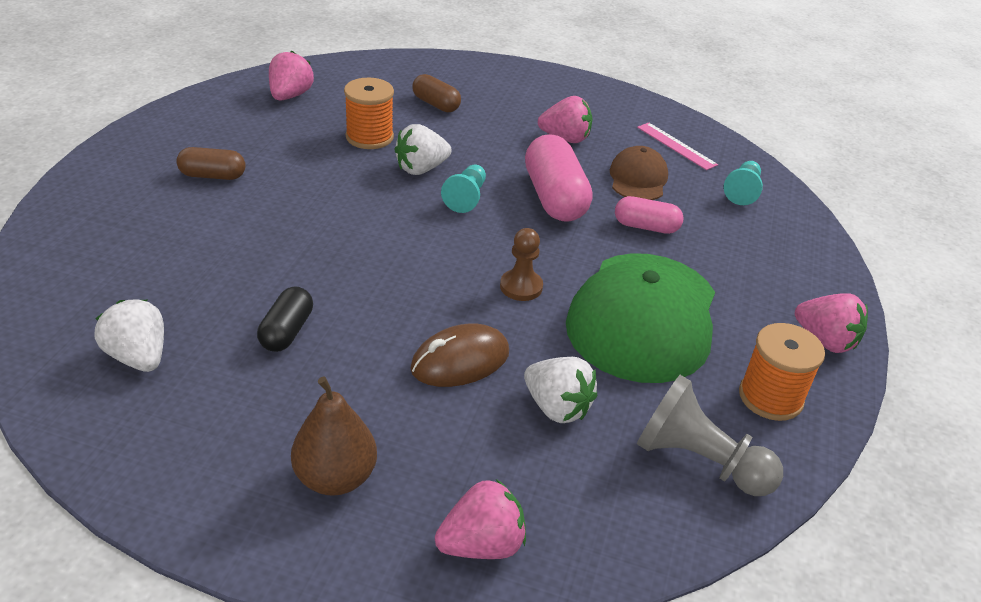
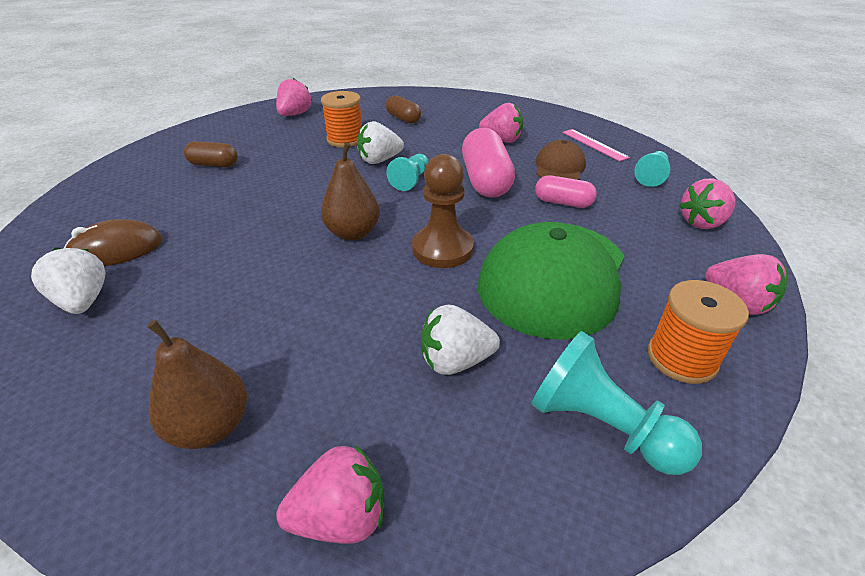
camera: 10 degrees right, 0 degrees up
(286, 331) = (222, 282): black capsule -> none
(416, 269) = (353, 233): none -> brown pear
(460, 361) = (370, 312): brown mouse -> brown mouse (116, 249)
(521, 287) = (442, 249): brown pawn -> brown pawn, size x1.58
(556, 407) = (455, 361): white strawberry -> white strawberry turned 120 degrees clockwise
(699, 461) = (601, 426): grey pawn -> turquoise pawn
(796, 250) = (702, 222): none -> pink strawberry

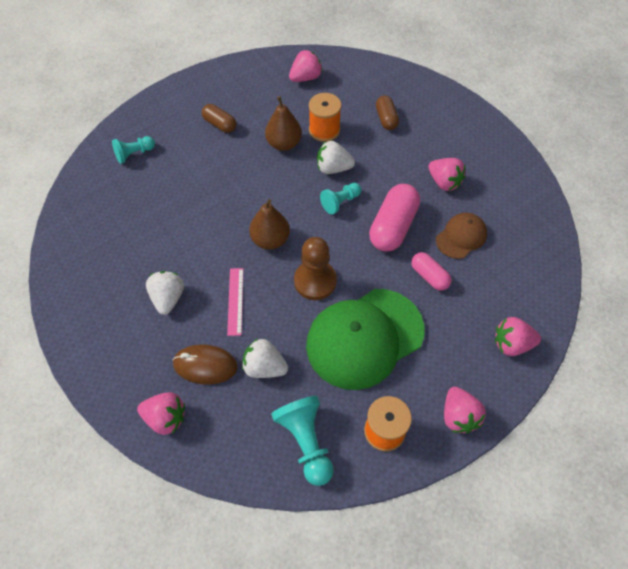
camera: 30 degrees right, 20 degrees up
(83, 301) = (106, 228): white strawberry -> white strawberry (168, 298)
(116, 249) = (134, 191): brown mouse -> brown mouse (205, 365)
(210, 426) = (135, 344): brown pear -> brown pear (284, 144)
(594, 144) = (515, 221): pink ruler -> pink ruler (235, 301)
(651, 177) = (524, 280): turquoise pawn -> turquoise pawn (134, 154)

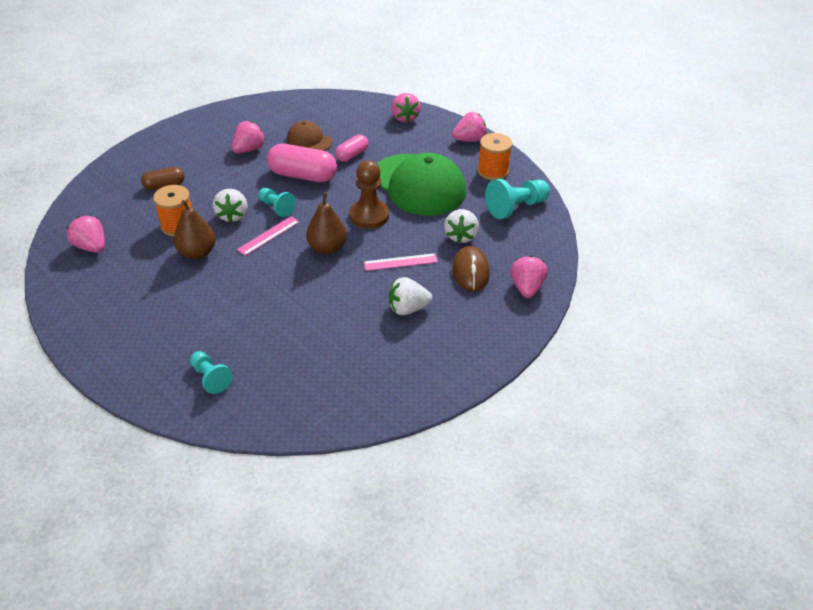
camera: 100 degrees left, 15 degrees down
(220, 124) = (163, 308): brown capsule -> none
(298, 194) = (268, 235): none -> pink ruler

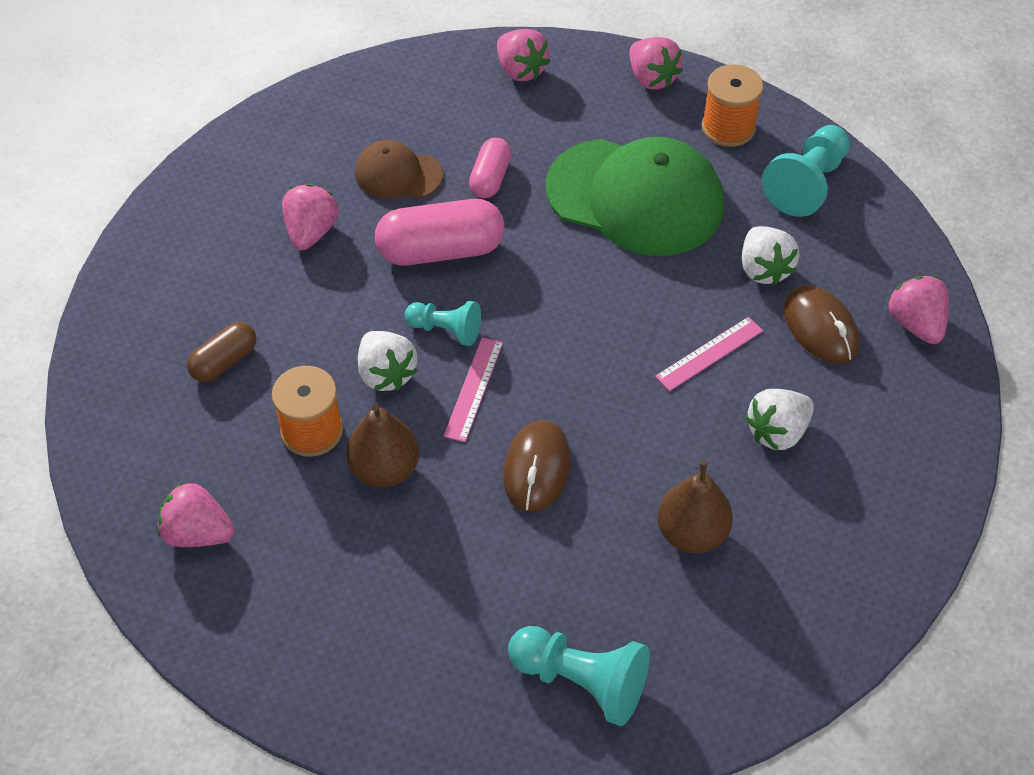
camera: 25 degrees left, 10 degrees up
(210, 378) = (581, 681): turquoise pawn -> turquoise pawn, size x1.58
(269, 279) = (537, 468): none -> brown mouse
(327, 248) = (582, 374): brown pear -> brown pear (691, 533)
(369, 216) = (602, 287): brown pawn -> none
(469, 140) = (652, 78): pink strawberry -> pink strawberry turned 105 degrees clockwise

